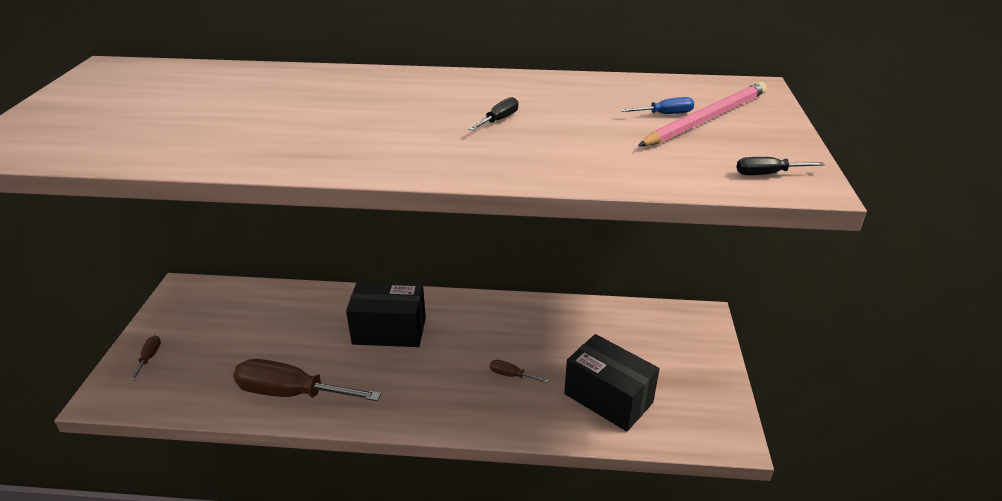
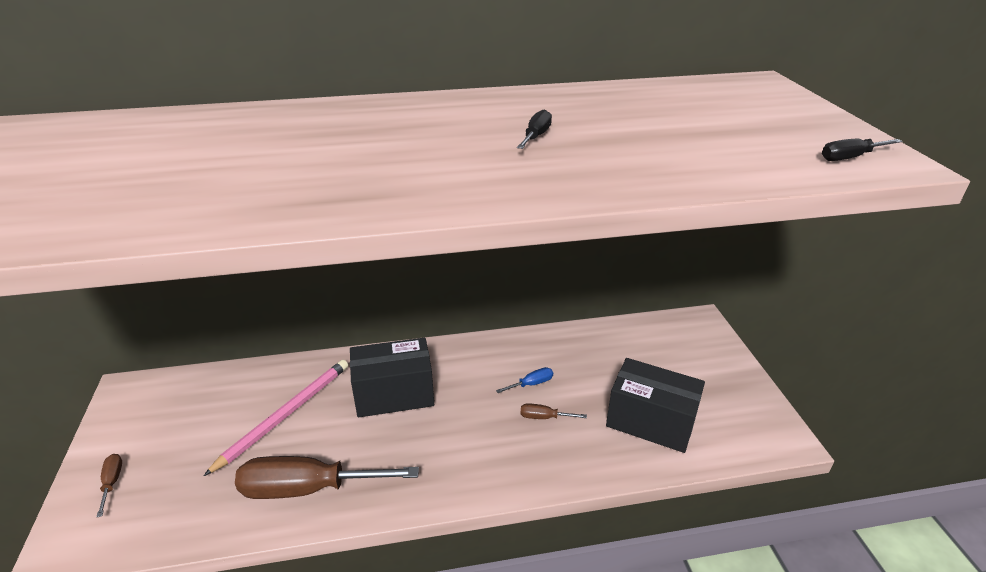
camera: 15 degrees left, 0 degrees up
(665, 114) = (700, 113): blue screwdriver -> blue screwdriver (531, 384)
(707, 118) = (744, 113): pink pencil -> pink pencil (285, 415)

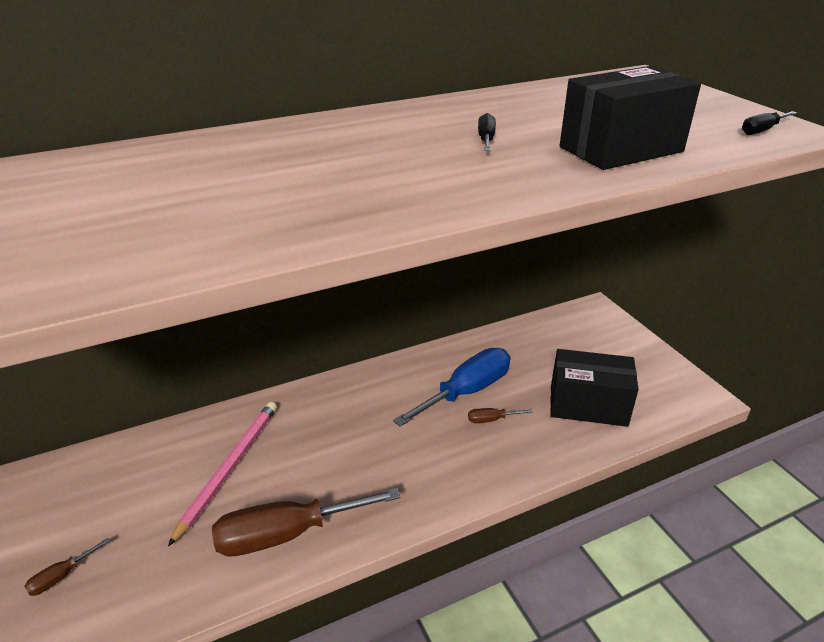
camera: 15 degrees left, 0 degrees up
(112, 482) = (61, 576): brown screwdriver -> brown screwdriver turned 105 degrees counterclockwise
(394, 394) = (336, 426): black box -> black box (621, 149)
(531, 384) = (466, 391): blue screwdriver -> blue screwdriver, size x2.39

